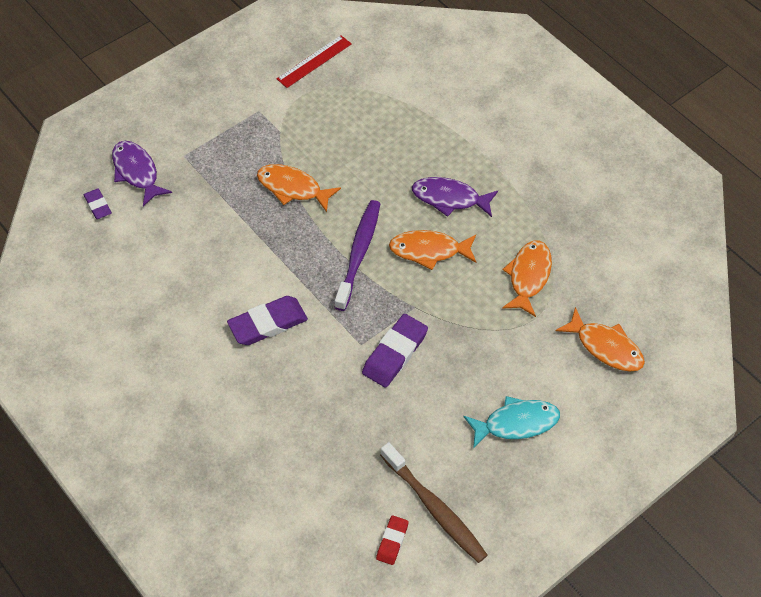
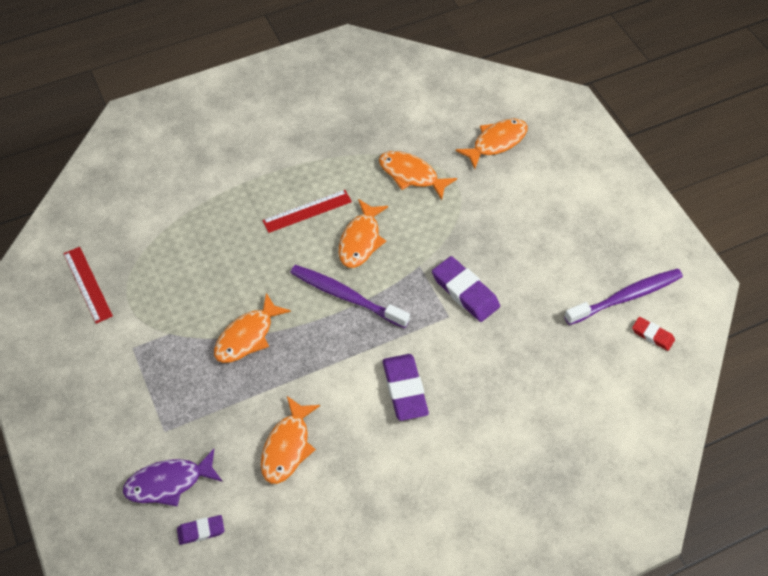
camera: 75 degrees left, 0 degrees up
(187, 246) = (287, 447): none -> orange fish
(435, 508) = (626, 297): brown toothbrush -> purple toothbrush
(449, 198) = (307, 211): purple fish -> red ruler
(516, 423) = (556, 220): turquoise fish -> none

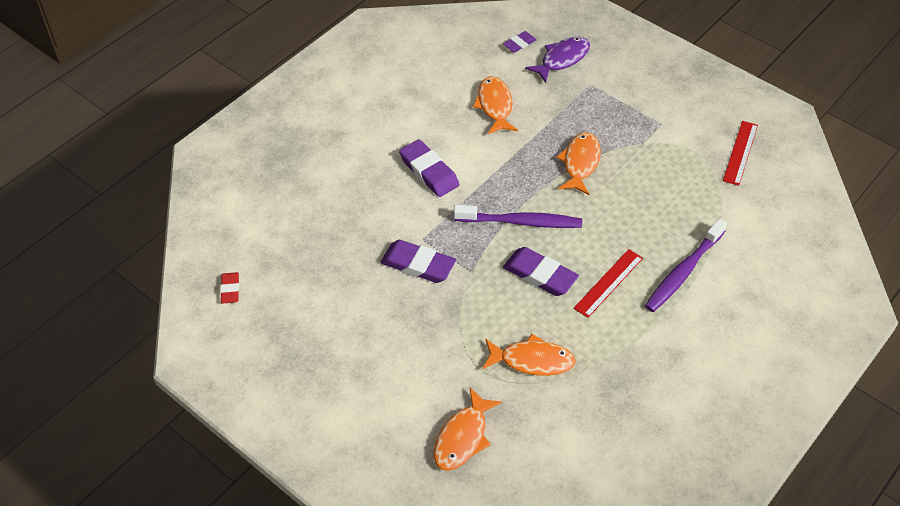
camera: 155 degrees right, 5 degrees down
(87, 284) = (740, 152): red ruler -> red ruler turned 75 degrees clockwise
(361, 240) = (540, 275): orange fish -> purple eraser
(626, 297) = (264, 316): purple toothbrush -> purple toothbrush (683, 272)
(652, 335) = (230, 289): red eraser -> red eraser turned 75 degrees clockwise

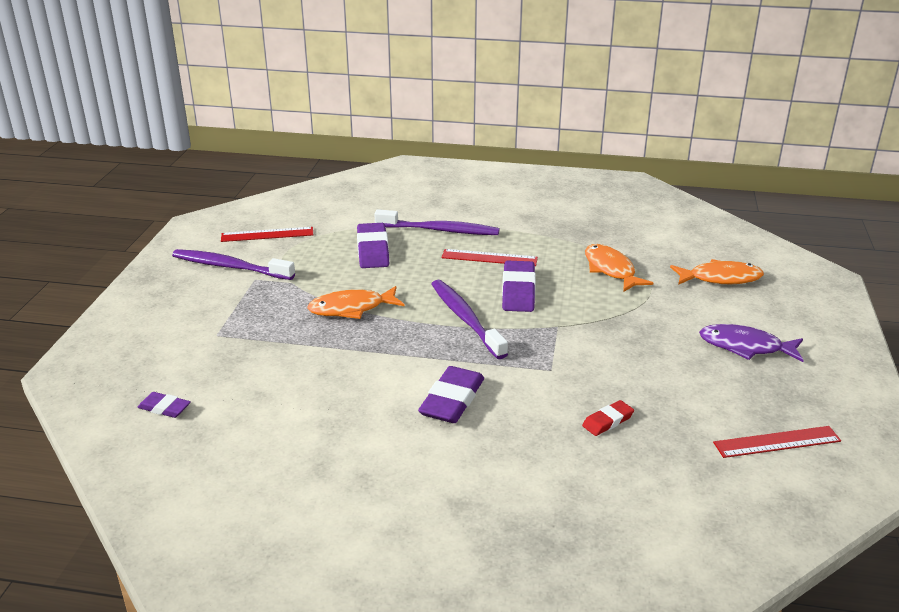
camera: 120 degrees left, 20 degrees down
(230, 289) = (777, 478): red eraser -> red eraser (607, 421)
(256, 314) = (777, 442): none -> red ruler
(418, 264) = (585, 360): purple eraser -> purple eraser (372, 250)
(495, 106) = (301, 389): orange fish -> none
(562, 59) = (180, 366): purple fish -> purple fish (745, 347)
(691, 115) = (230, 267): none -> purple toothbrush

